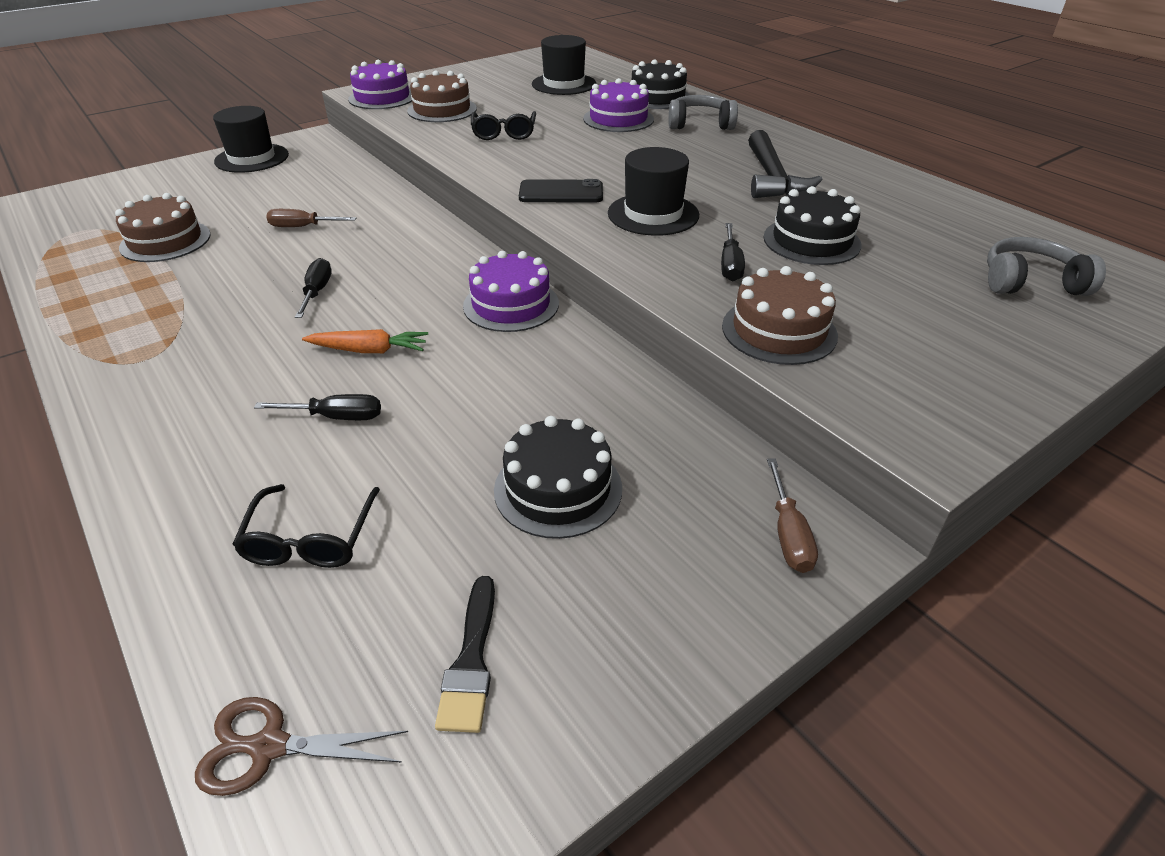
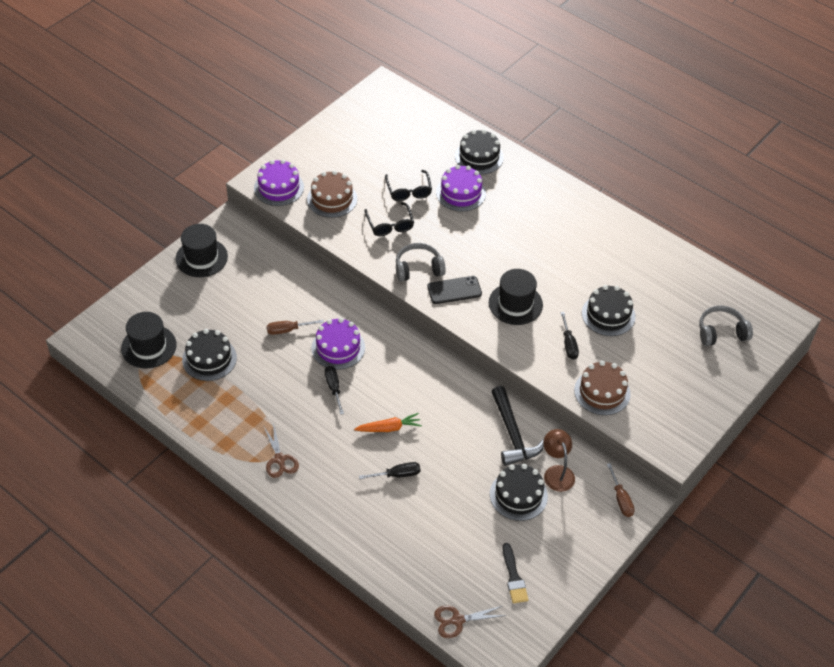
camera: 15 degrees left, 10 degrees up
(150, 365) = (279, 460): none -> brown scissors
(165, 241) = (209, 359): brown cake -> black cake
(310, 539) = (424, 541): black glasses -> black glasses (409, 191)
(511, 305) = (449, 379): purple cake -> purple cake (338, 348)
(564, 84) = (404, 146): black hat -> black hat (149, 346)
(655, 462) = (557, 472): none -> brown lamp
(700, 124) = (518, 192): grey headphones -> grey headphones (418, 268)
(772, 178) = (577, 253): black hammer -> black hammer (513, 434)

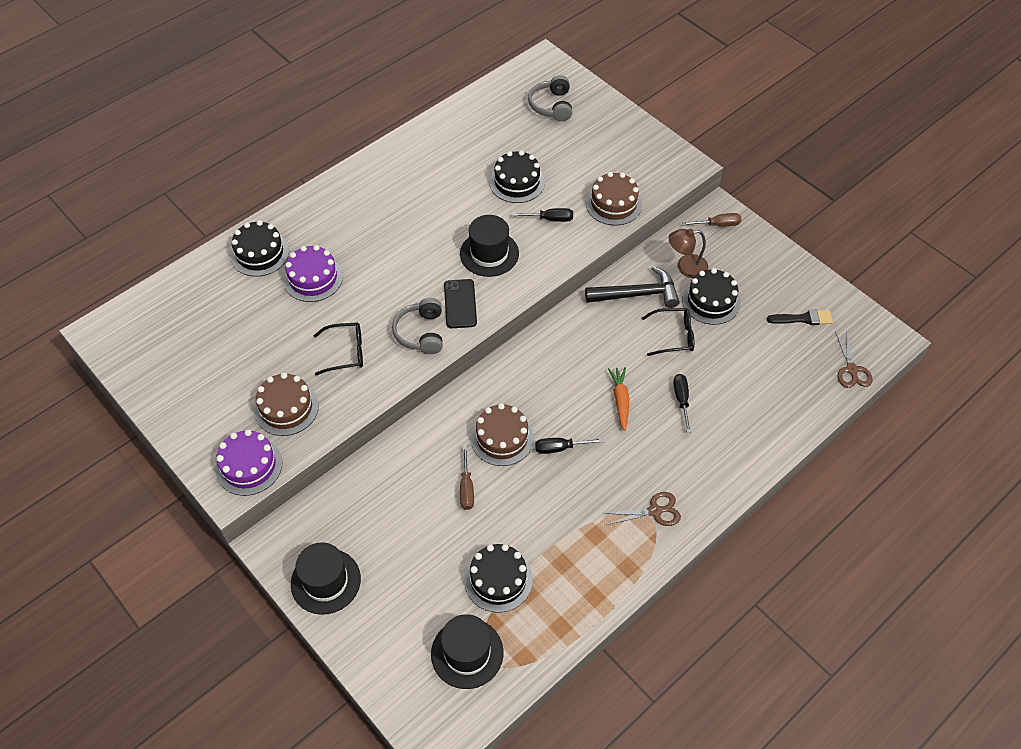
camera: 80 degrees left, 5 degrees up
(338, 348) = (502, 438): purple cake -> brown cake
(409, 191) = (295, 327): black glasses -> black glasses (674, 336)

